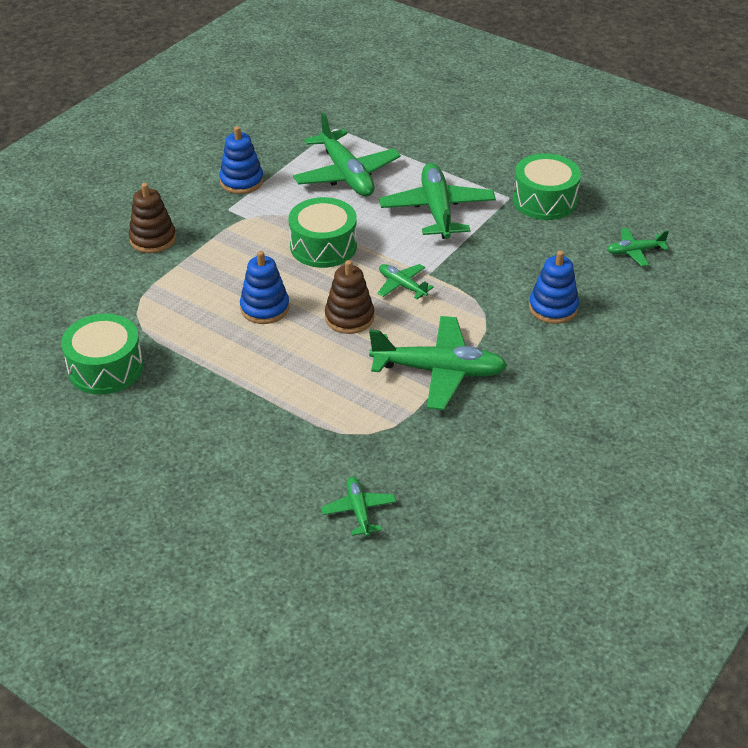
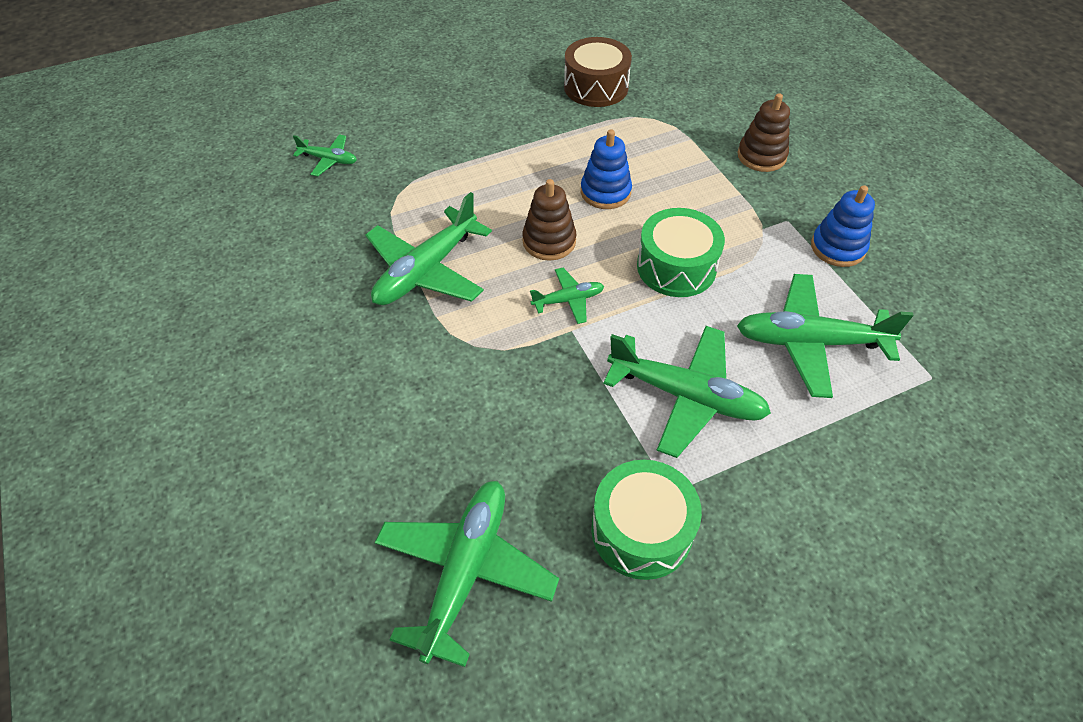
camera: 120 degrees right, 10 degrees up
(105, 368) = (596, 87): green drum -> brown drum
(553, 308) = (436, 411): blue stacking toy -> none
(634, 251) = (465, 570): green plane -> green plane, size x1.98

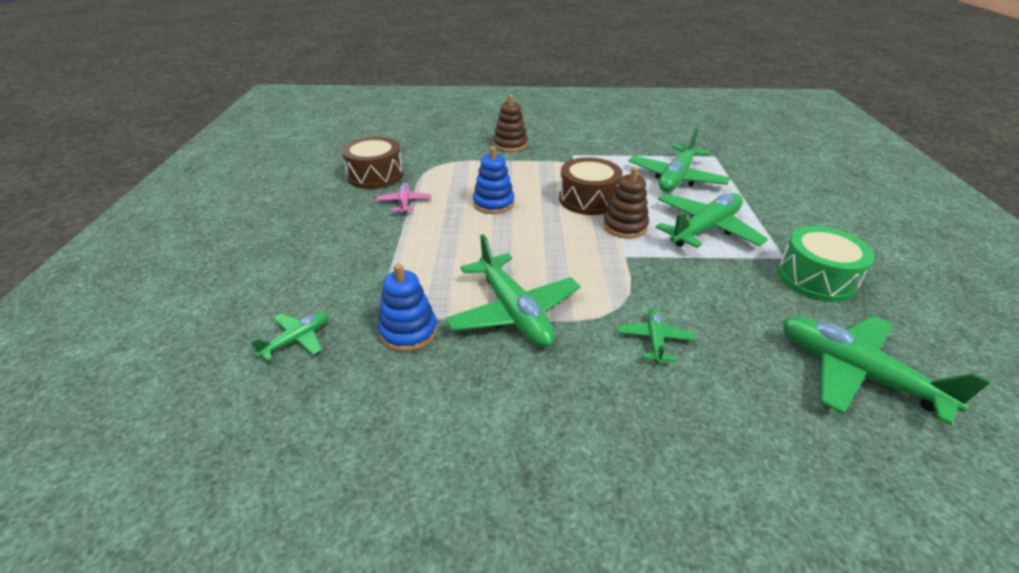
camera: 65 degrees left, 15 degrees down
(549, 241) = (526, 240): brown stacking toy -> brown stacking toy (624, 226)
(558, 129) = (404, 202): none -> pink plane
(568, 300) = (594, 249): green plane -> green plane (654, 339)
(676, 267) = (588, 199): green drum -> brown drum
(837, 247) = (605, 148): blue stacking toy -> blue stacking toy (408, 331)

